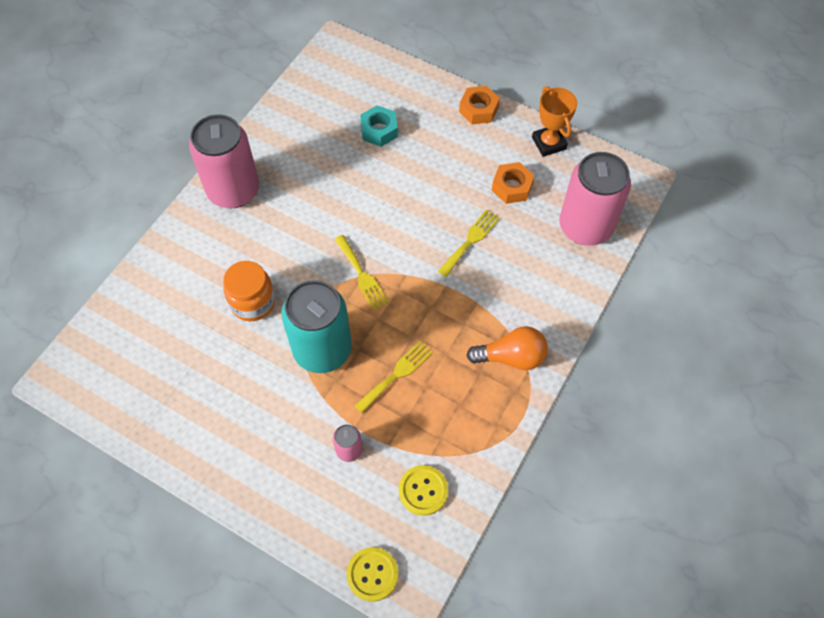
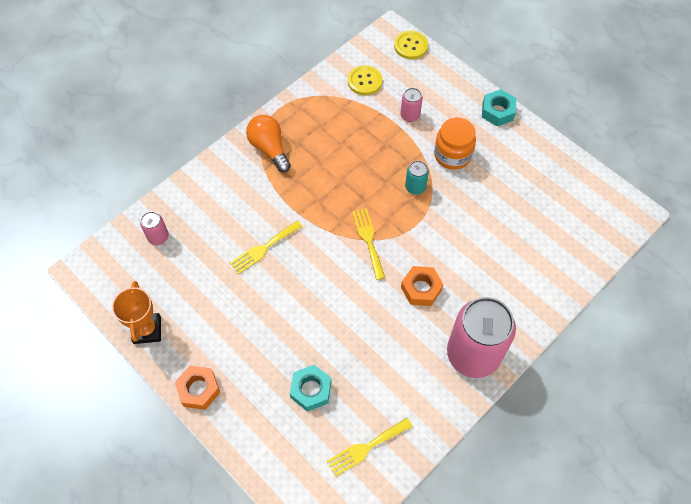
camera: 165 degrees left, 0 degrees up
(231, 486) = (497, 111): none -> turquoise nut
(253, 302) = (467, 238): orange jar -> orange jar (452, 155)
(322, 349) = (415, 187): turquoise can -> turquoise can, size x0.43
(397, 374) = (361, 156): yellow fork -> yellow fork (366, 447)
(511, 357) = (269, 148): orange light bulb -> orange light bulb turned 45 degrees clockwise
(512, 187) = (204, 291): orange nut -> orange nut (421, 289)
(585, 226) = (158, 237): pink can -> pink can, size x0.43

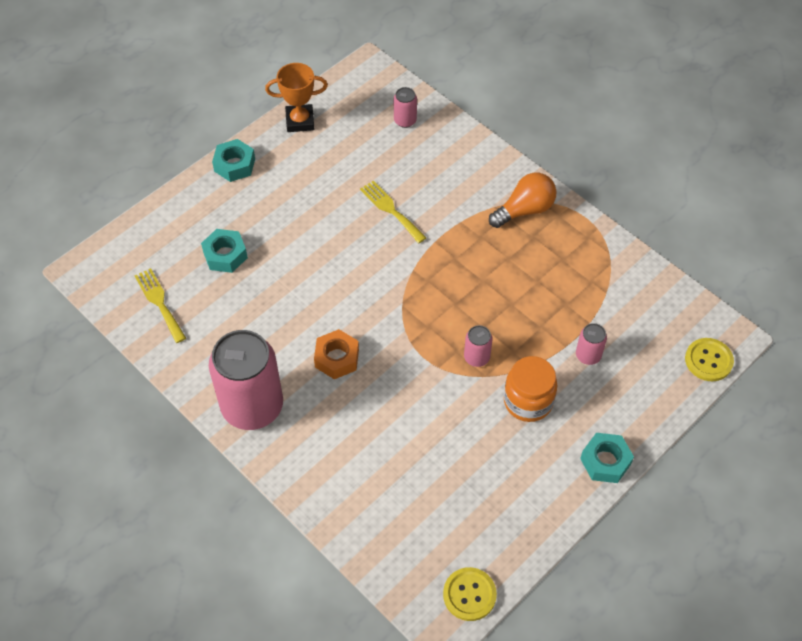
camera: 90 degrees right, 5 degrees down
(198, 389) = (234, 165): orange nut -> turquoise nut
(364, 81) = (639, 306): yellow button -> yellow button (469, 594)
(368, 240) = (401, 307): yellow fork -> none
(415, 187) = (476, 357): turquoise can -> pink can

